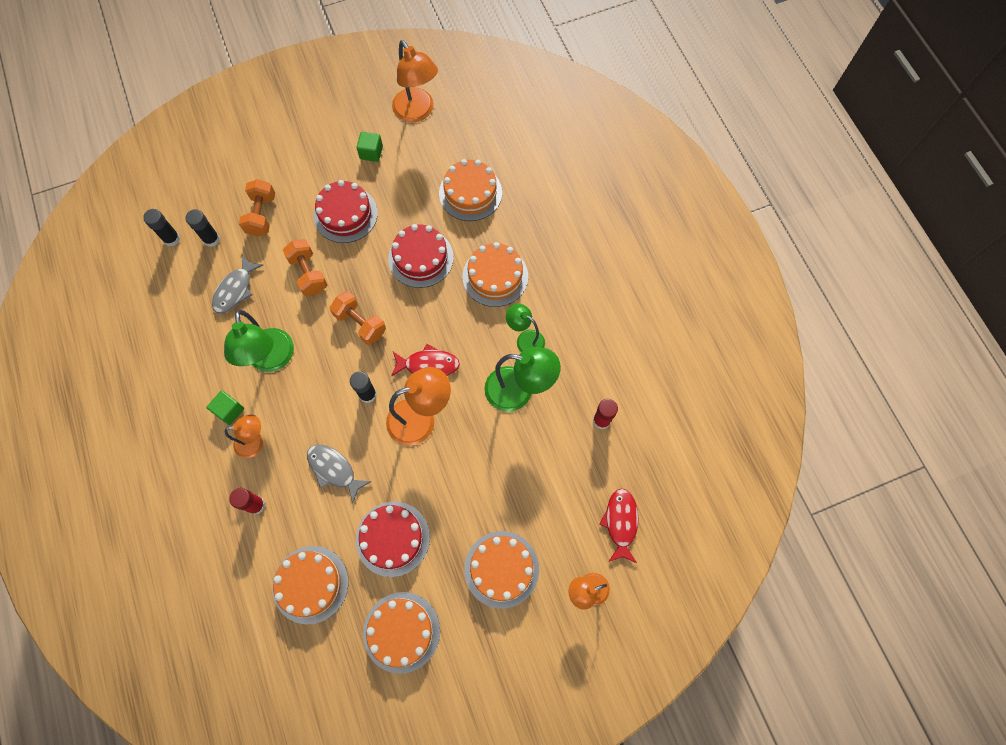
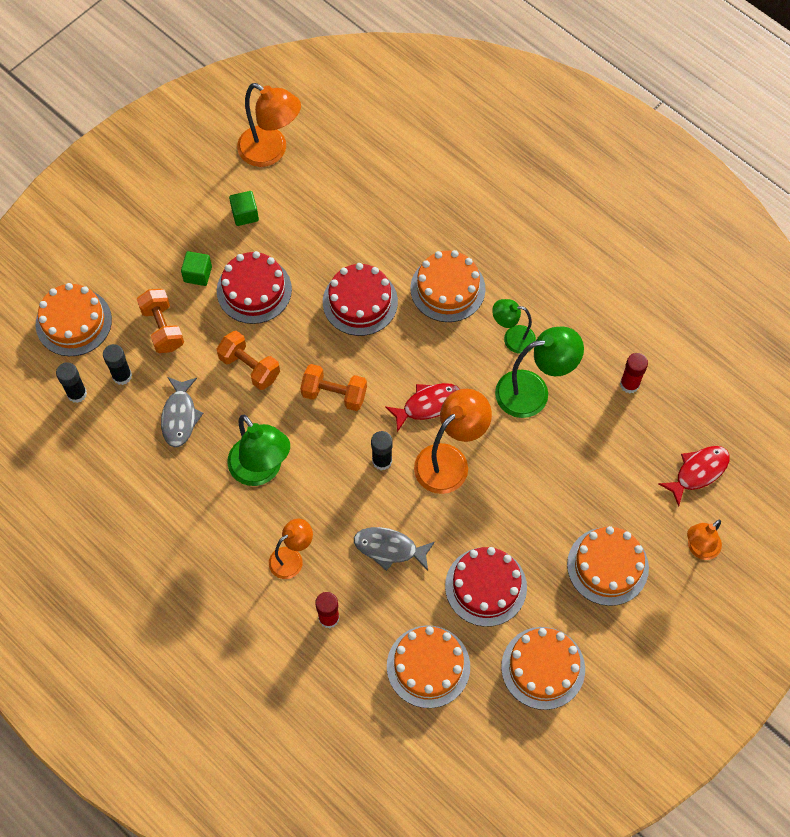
camera: 25 degrees left, 5 degrees down
(229, 410) = (246, 539): green cube -> green cube (198, 274)
(470, 193) = (375, 214): orange cake -> orange cake (73, 322)
(620, 523) = (698, 472): red fish -> red fish turned 75 degrees clockwise

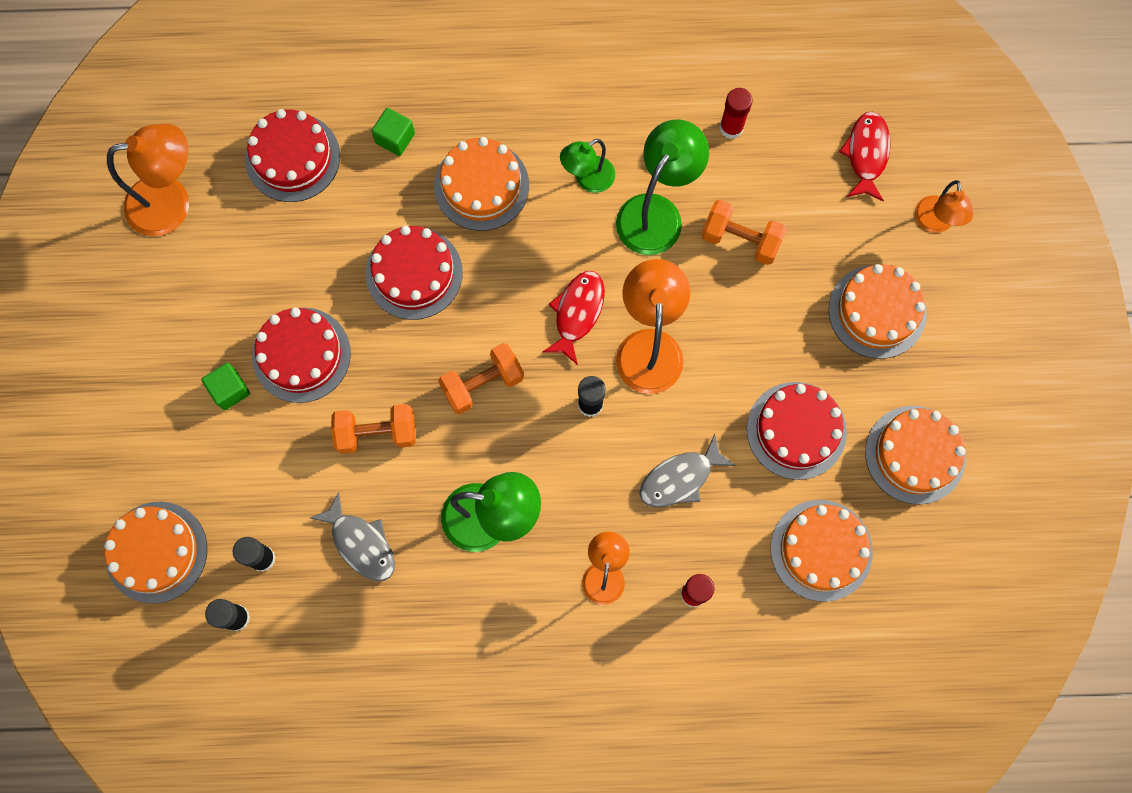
camera: 45 degrees left, 10 degrees up
(162, 328) = (252, 475): orange dumbbell -> orange dumbbell (740, 239)
(245, 214) = (213, 288): green cube -> green cube (395, 138)
(359, 183) = (292, 157): none -> red cake

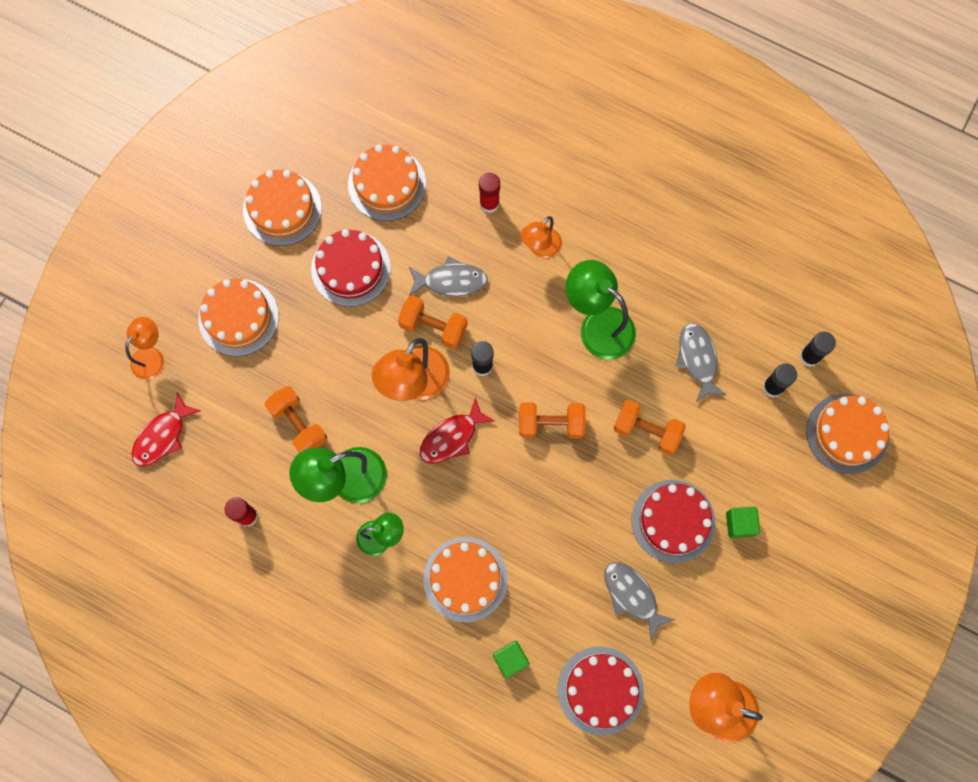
camera: 150 degrees left, 0 degrees up
(306, 259) = (632, 596): none -> grey fish
(414, 273) = (555, 537): red cake -> none
(667, 417) = (433, 327): none -> orange dumbbell

